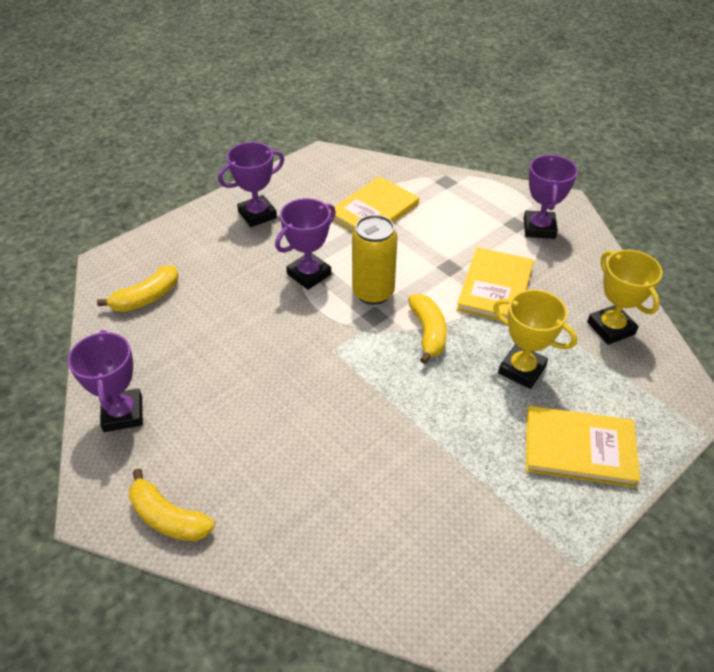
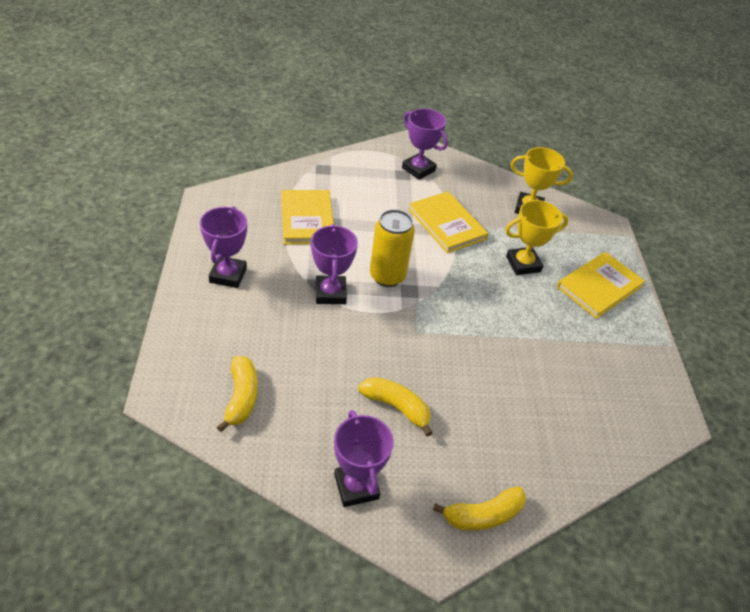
camera: 55 degrees left, 0 degrees up
(123, 414) = (356, 486): purple trophy -> purple trophy turned 45 degrees clockwise
(428, 333) = (452, 279): yellow banana -> yellow banana (396, 407)

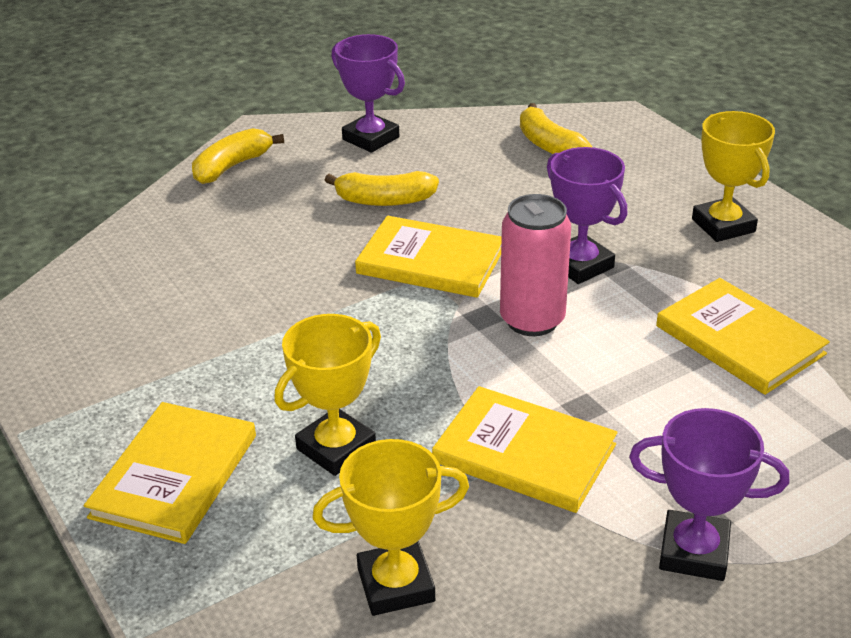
camera: 155 degrees right, 10 degrees down
(228, 275) = (723, 225): purple trophy -> yellow trophy
(387, 276) = (532, 320): yellow can -> pink can
(407, 340) = (430, 261): none -> yellow book

